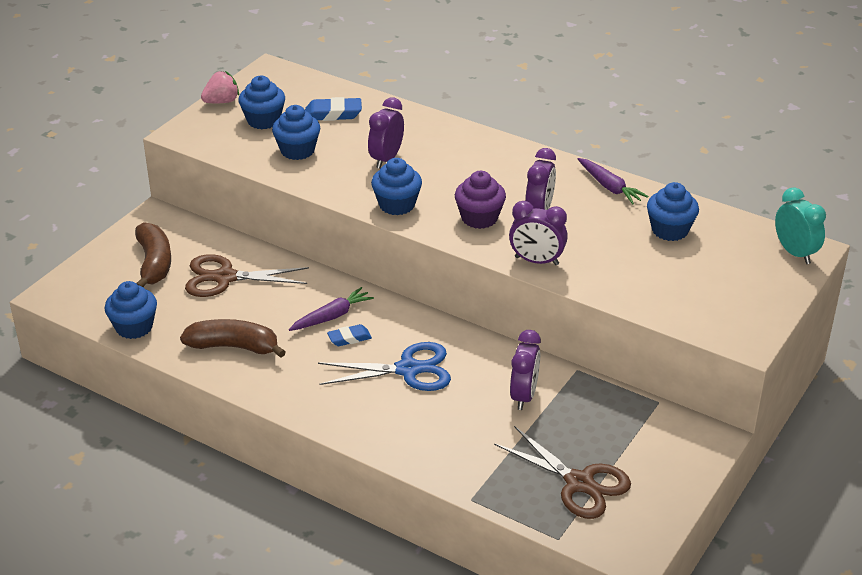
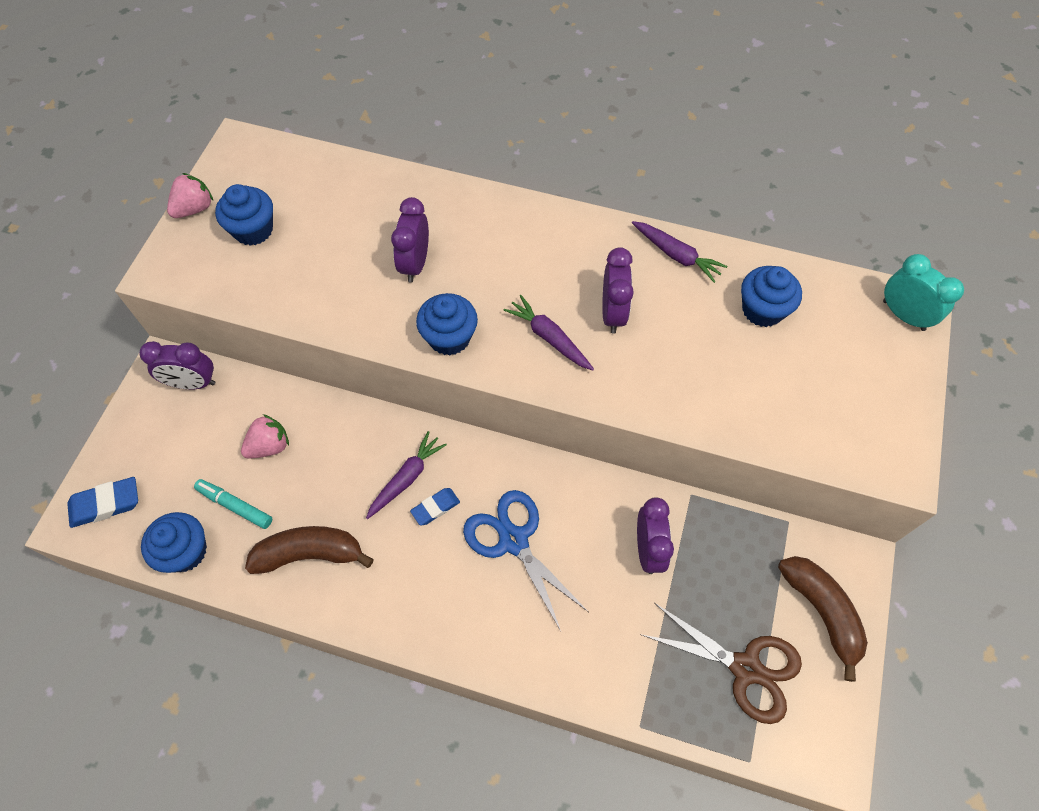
camera: 15 degrees left, 25 degrees up
(154, 263) = (181, 443): brown banana -> brown banana (821, 612)
(184, 308) = (235, 506): none -> turquoise marker
(225, 277) = (269, 446): brown scissors -> pink strawberry
(297, 150) = (307, 272): blue cupcake -> none
(333, 114) = (332, 202): blue eraser -> blue eraser (106, 504)
(408, 369) = (513, 540): blue scissors -> blue scissors turned 105 degrees counterclockwise
(479, 218) = (549, 338): purple cupcake -> purple carrot
(536, 261) = (634, 394): purple clock -> purple clock (193, 383)

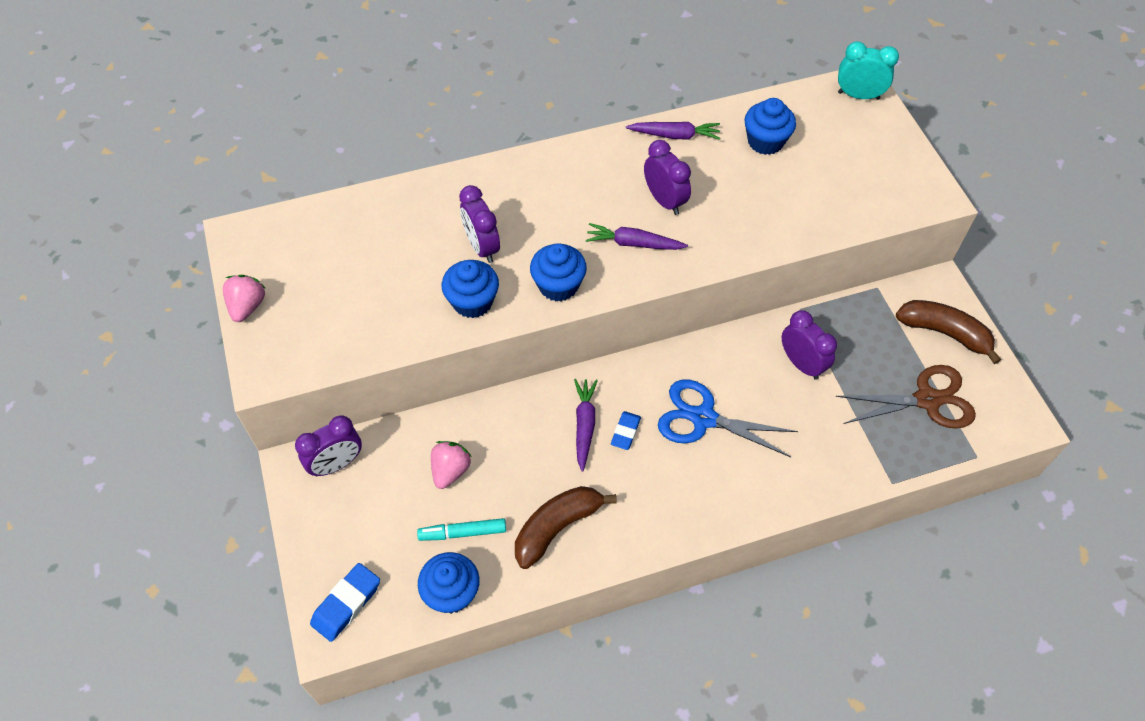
camera: 35 degrees left, 5 degrees down
(253, 230) = (318, 295): blue cupcake -> blue cupcake (472, 302)

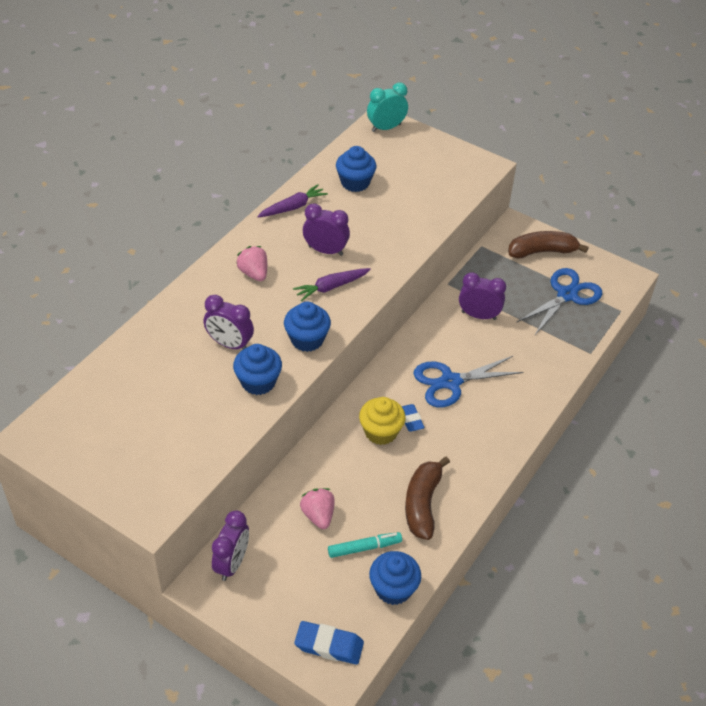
camera: 40 degrees left, 10 degrees down
(247, 306) = (90, 480): pink strawberry -> pink strawberry (254, 273)
(346, 604) = (329, 645): blue eraser -> blue eraser turned 75 degrees counterclockwise
(462, 532) = (364, 548): turquoise marker -> turquoise marker turned 150 degrees counterclockwise
(584, 426) = (381, 432): purple carrot -> yellow cupcake
(927, 400) = (567, 295): brown scissors -> blue scissors

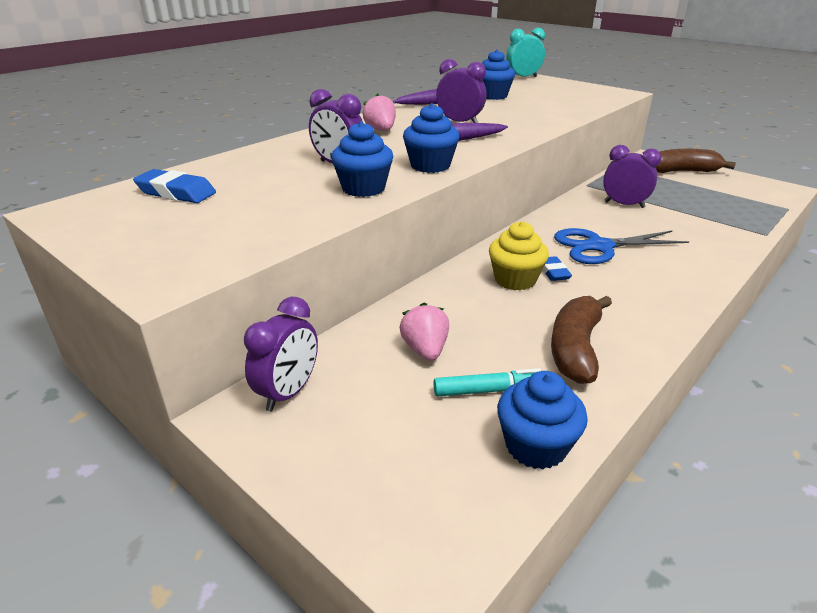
camera: 10 degrees right, 15 degrees down
(329, 645) = (419, 521): blue eraser -> blue eraser (176, 193)
(567, 295) = (720, 196): blue scissors -> none

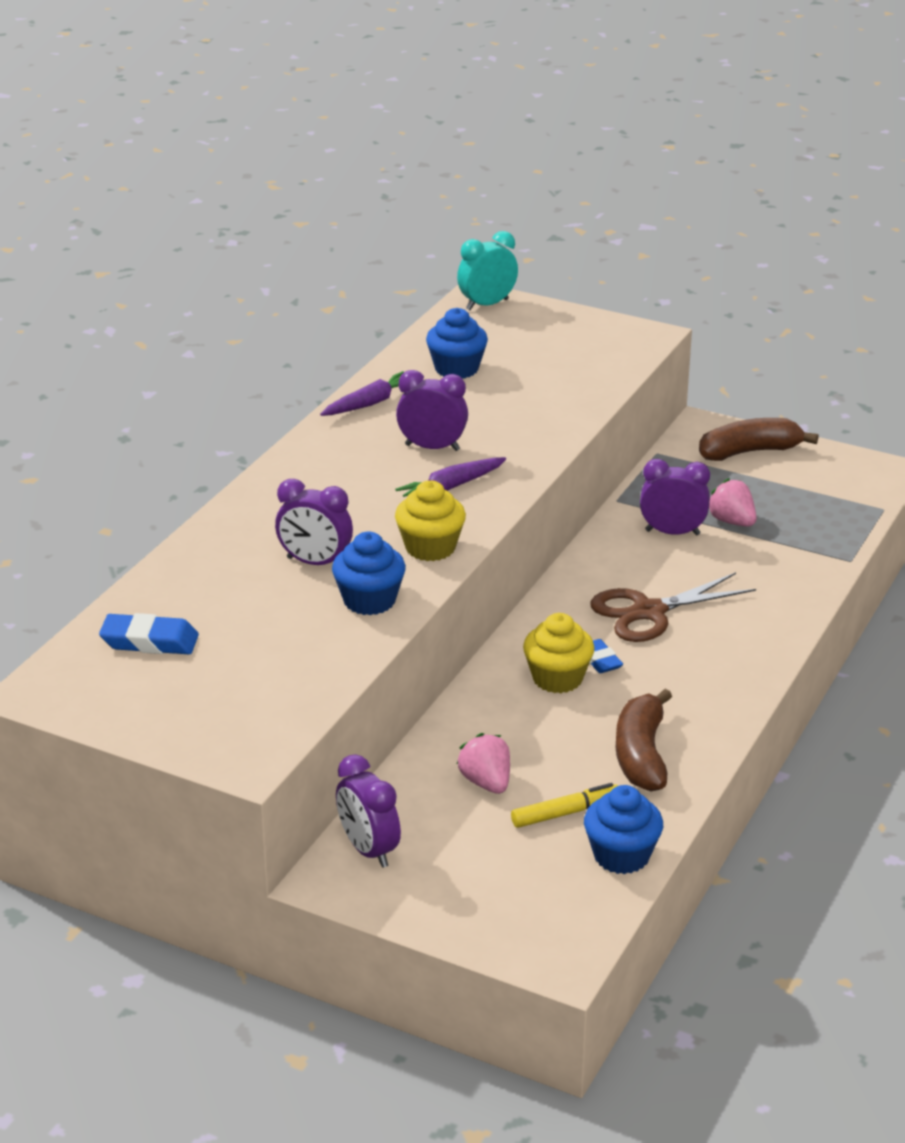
camera: 15 degrees left, 0 degrees up
(288, 392) = (368, 850): purple clock -> purple clock turned 135 degrees clockwise
(381, 130) = (331, 481): pink strawberry -> pink strawberry (732, 521)
(430, 166) = (430, 548): blue cupcake -> yellow cupcake
(489, 390) = (566, 813): turquoise marker -> yellow marker
(599, 246) = (649, 612): blue scissors -> brown scissors

